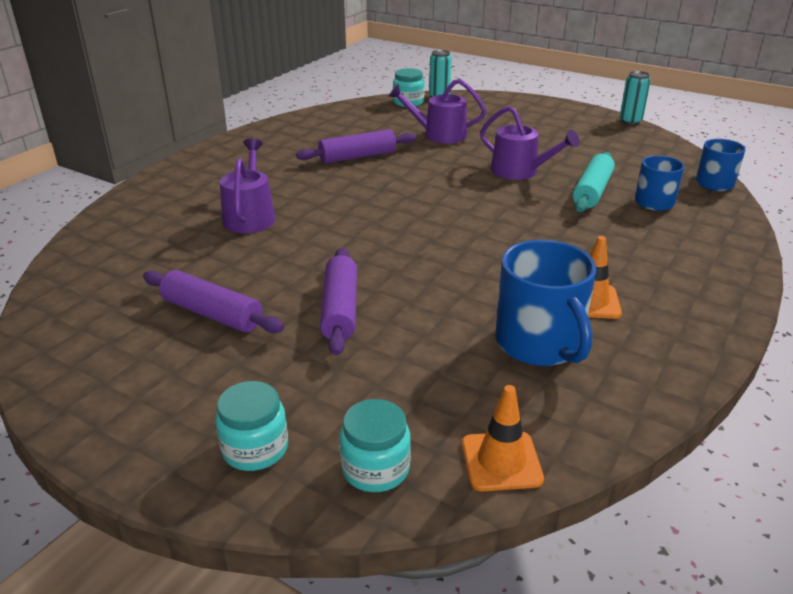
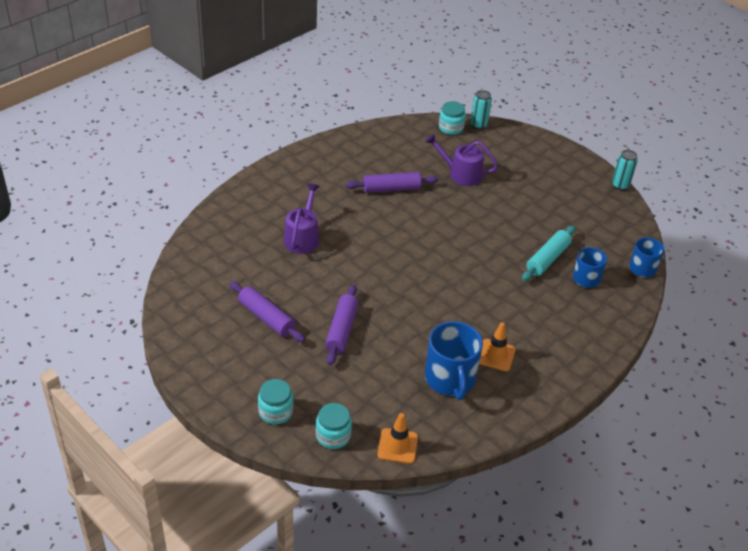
camera: 10 degrees right, 10 degrees up
(519, 171) = (504, 228): purple watering can -> none

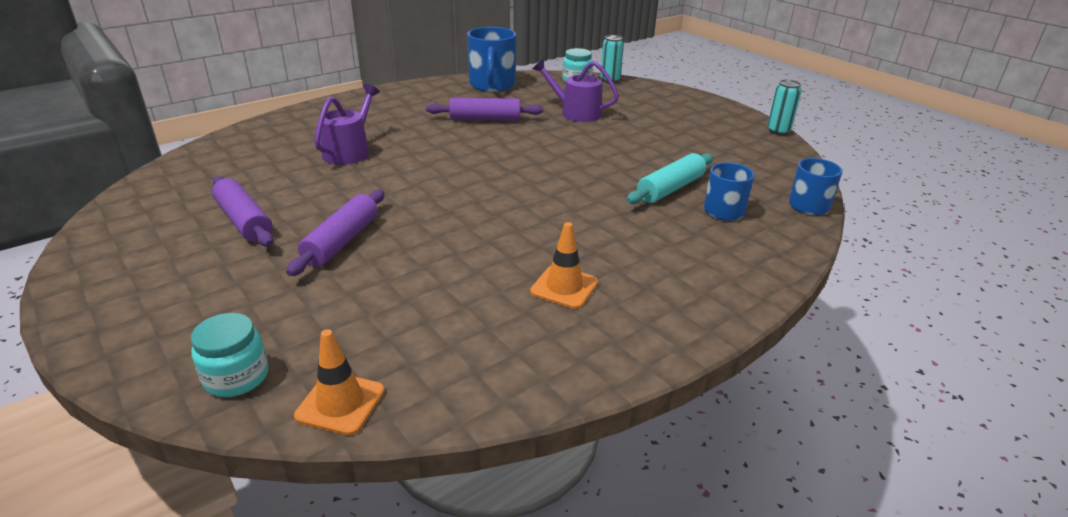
camera: 10 degrees right, 10 degrees down
(275, 412) = (167, 333): turquoise jar -> none
(450, 379) = (478, 312): blue mug -> blue mug (492, 85)

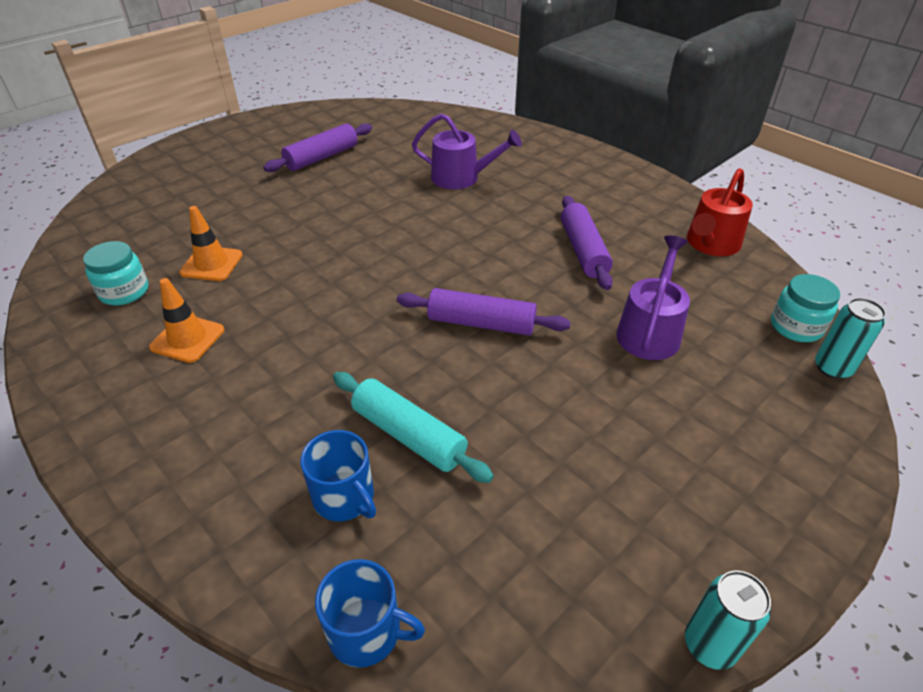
camera: 85 degrees right, 10 degrees up
(236, 377) = (124, 198): turquoise jar -> turquoise jar (124, 292)
(340, 403) = (79, 241): orange traffic cone -> orange traffic cone (211, 264)
(341, 241) = (287, 204): purple rolling pin -> purple rolling pin (481, 323)
(492, 85) = (711, 244): blue mug -> red watering can

